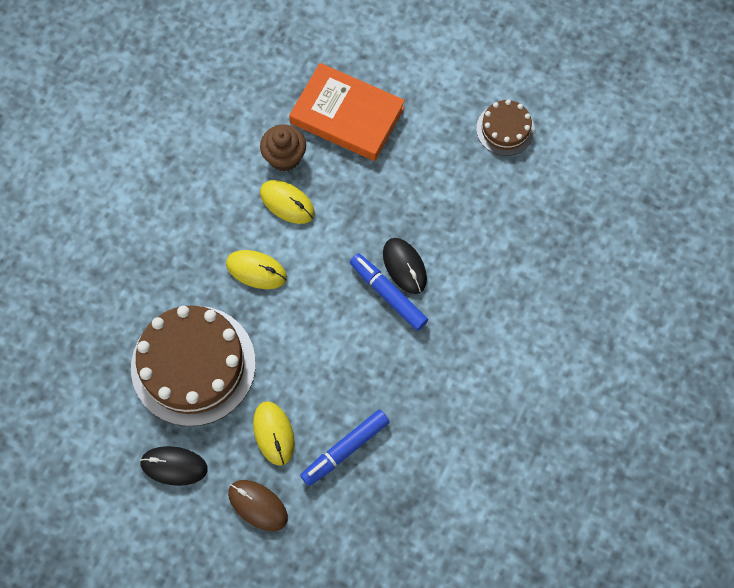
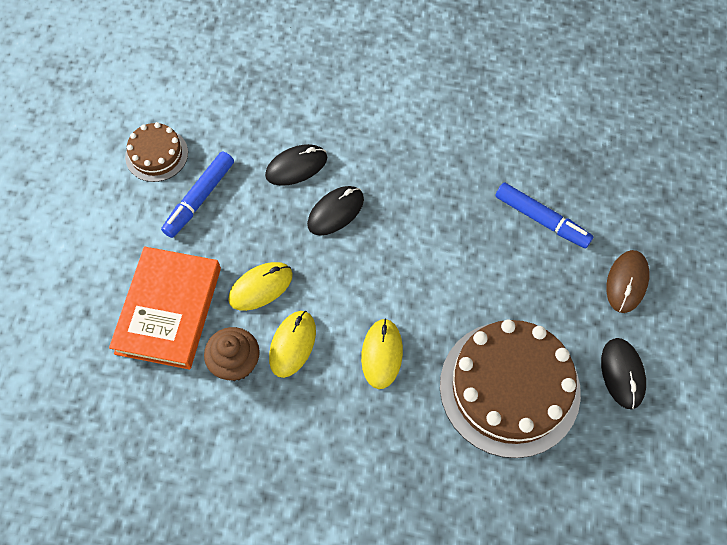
camera: 105 degrees left, 5 degrees down
(273, 433) = (551, 287): yellow mouse -> yellow mouse (260, 287)
(388, 294) = (370, 220): blue marker -> blue marker (199, 198)
(462, 244) = (296, 167): none -> black mouse

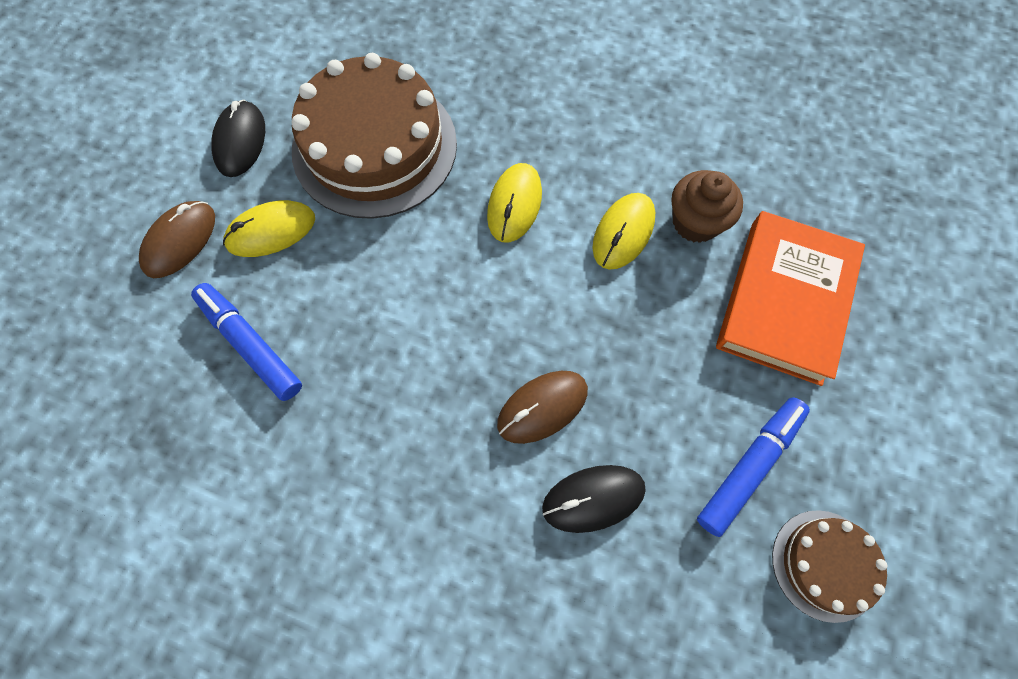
camera: 170 degrees left, 5 degrees up
(260, 287) = (660, 312): yellow mouse -> yellow mouse (271, 231)
(335, 212) = (542, 407): black mouse -> brown mouse

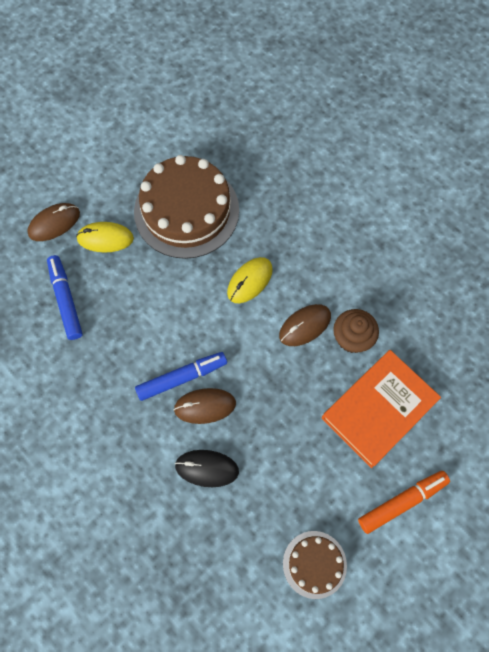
camera: 25 degrees right, 0 degrees up
(240, 141) = (112, 176): black mouse -> none
(623, 233) = (305, 326): yellow mouse -> brown mouse
(749, 466) = (302, 492): blue marker -> blue marker (182, 378)
(889, 413) = (402, 502): none -> orange marker

